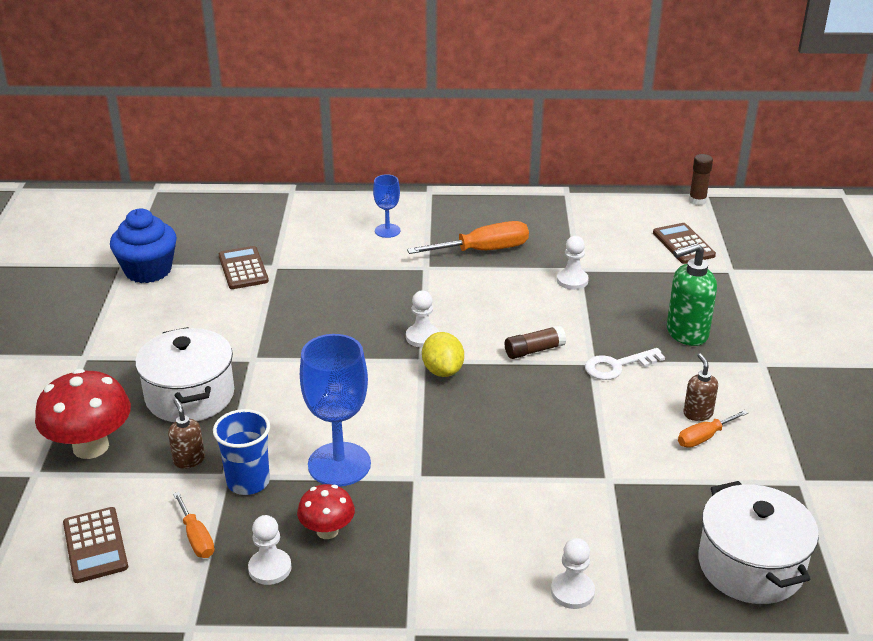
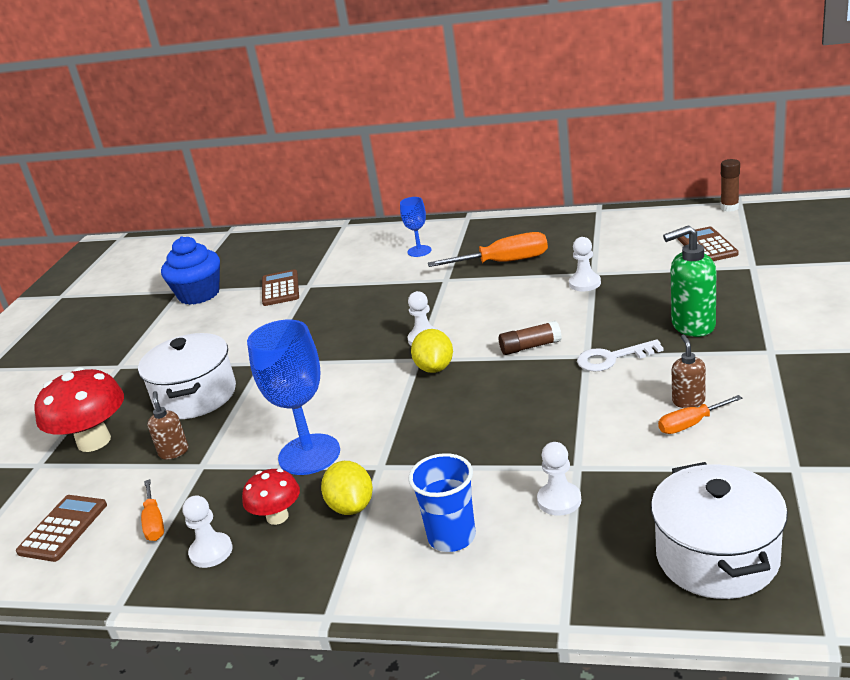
camera: 15 degrees right, 5 degrees down
(95, 545) = (63, 528): brown calculator -> brown calculator turned 150 degrees counterclockwise
(248, 482) = (219, 471): blue cup -> blue cup (451, 537)
(400, 520) = (351, 506): none -> yellow lemon
(572, 591) = (508, 581): white pawn -> white pawn (559, 500)

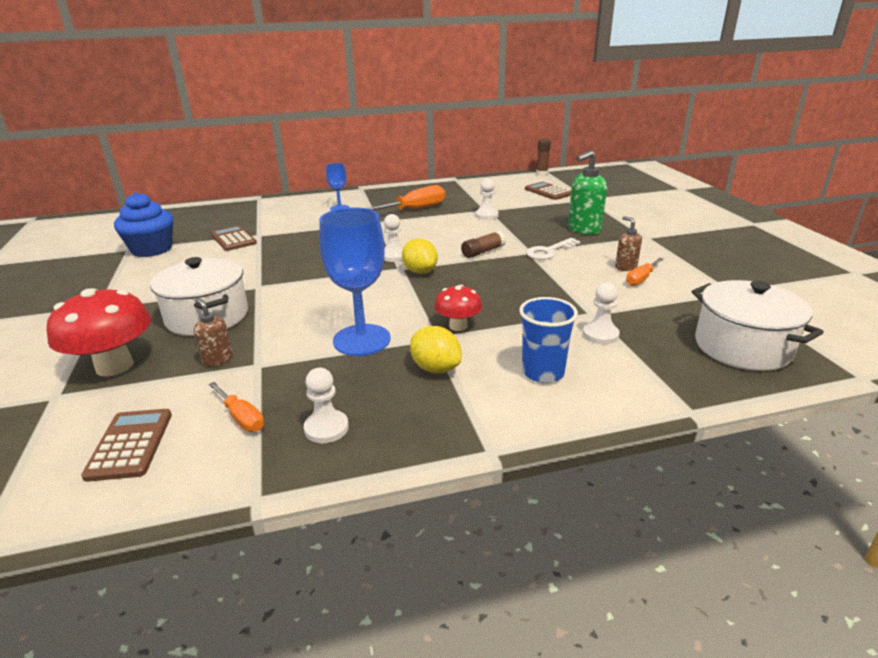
camera: 30 degrees left, 0 degrees up
(277, 517) = (371, 388): red mushroom -> red mushroom (458, 326)

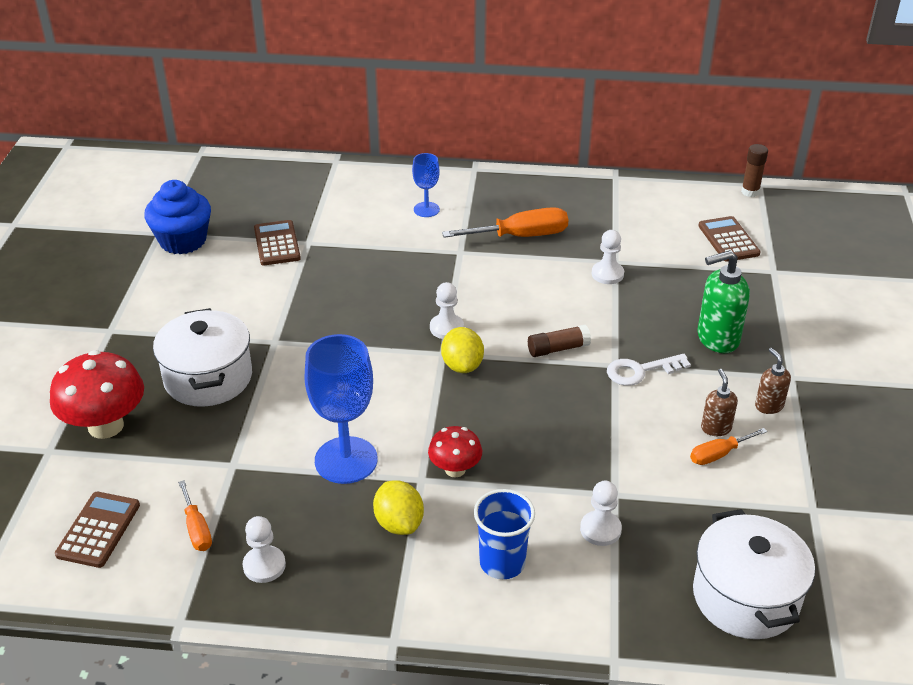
camera: 20 degrees right, 10 degrees up
(218, 360) = (199, 446): brown soap dispenser -> brown soap dispenser (768, 406)

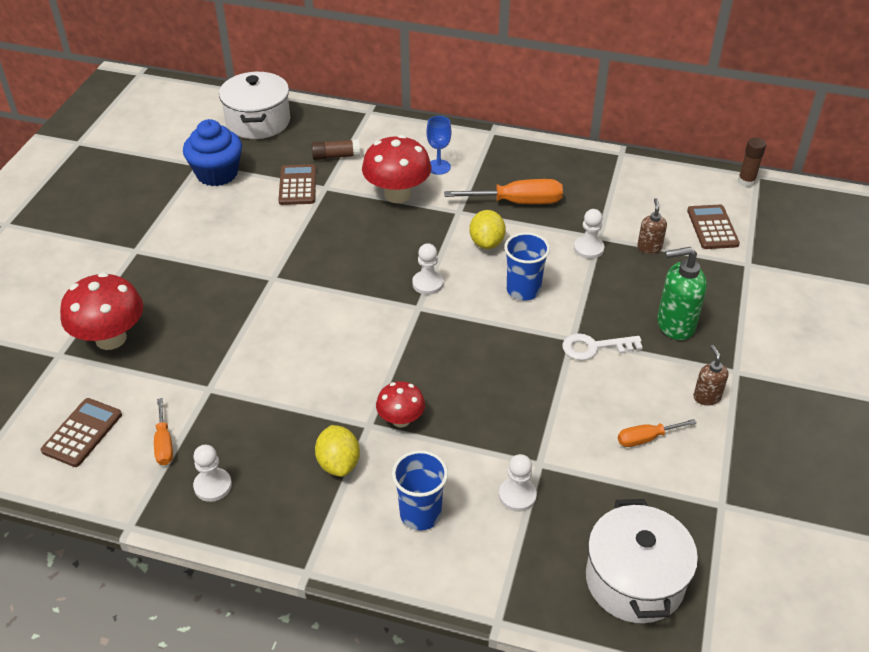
camera: 10 degrees right, 5 degrees up
(208, 378) = (207, 305): white pot -> white pot (258, 121)
(346, 460) = (307, 398): blue goblet -> none
(389, 242) = (397, 194): none -> red mushroom
(462, 365) = (432, 321): yellow lemon -> yellow lemon (486, 243)
(550, 323) = (523, 290): none -> blue cup
(557, 349) = (523, 316): brown glue stick -> brown glue stick (336, 156)
(716, 428) = (650, 412): brown soap dispenser -> brown soap dispenser (649, 247)

